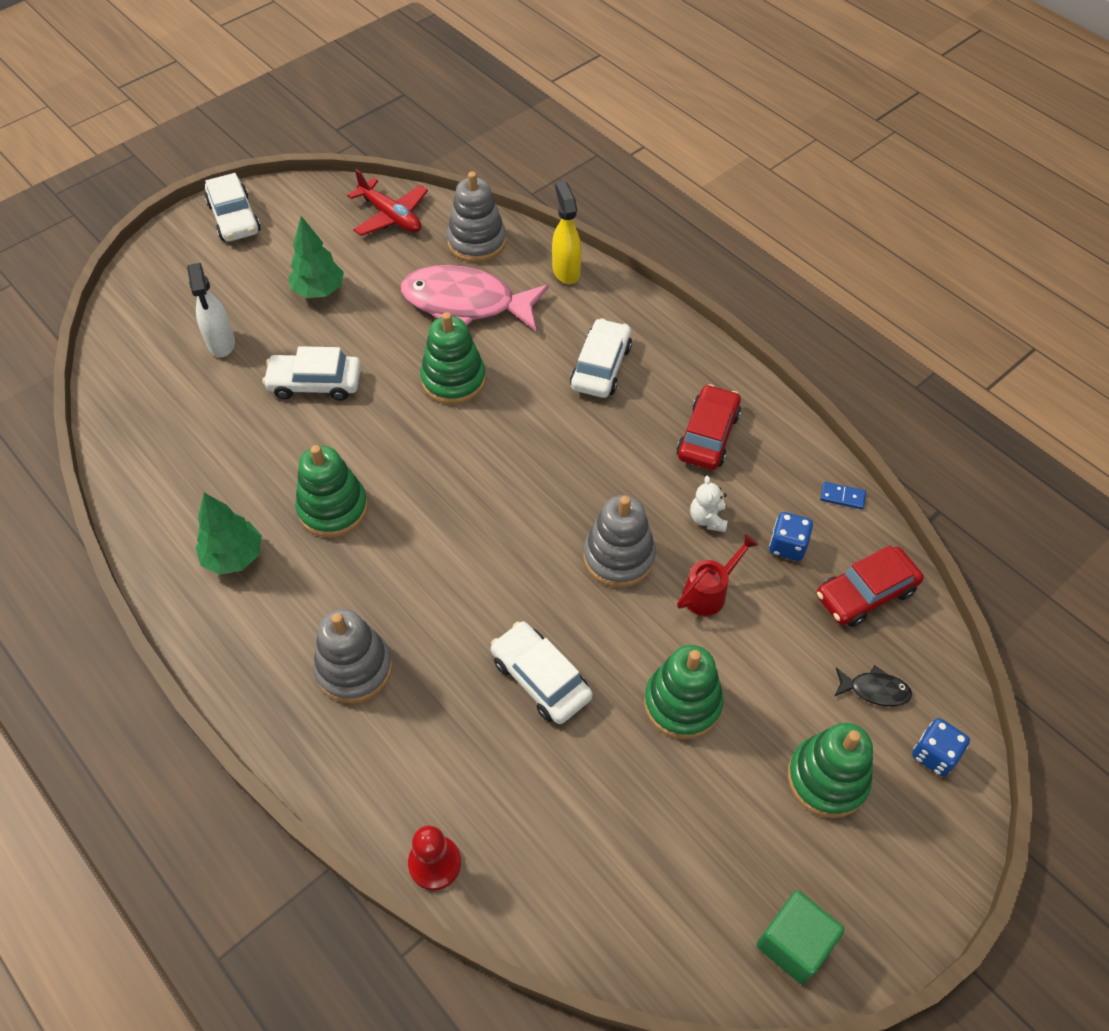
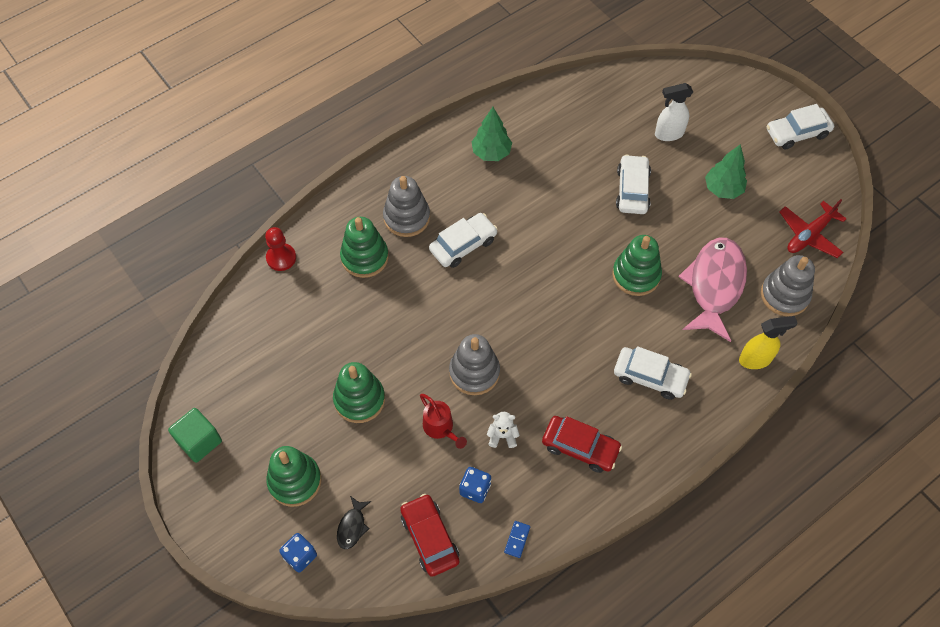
camera: 95 degrees right, 5 degrees up
(333, 508) = (525, 203): green stacking toy -> green stacking toy (364, 257)
(541, 678) = (387, 318): white car -> white car (463, 245)

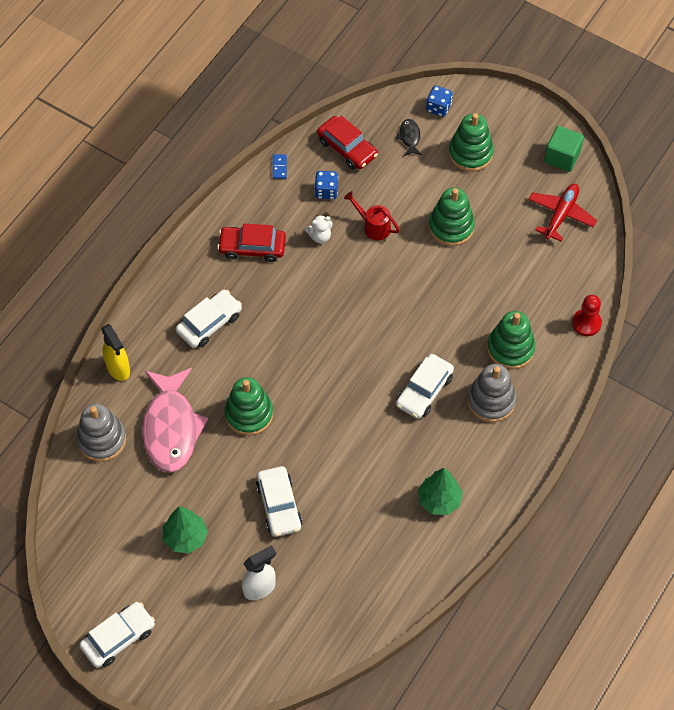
camera: 160 degrees right, 0 degrees up
(474, 372) = (364, 279): grey stacking toy -> none
(650, 377) = (209, 323): white car -> white car turned 135 degrees clockwise
(755, 359) = (118, 368): yellow spray bottle -> yellow spray bottle turned 90 degrees counterclockwise
(809, 235) = (87, 513): red plane -> red plane (561, 215)

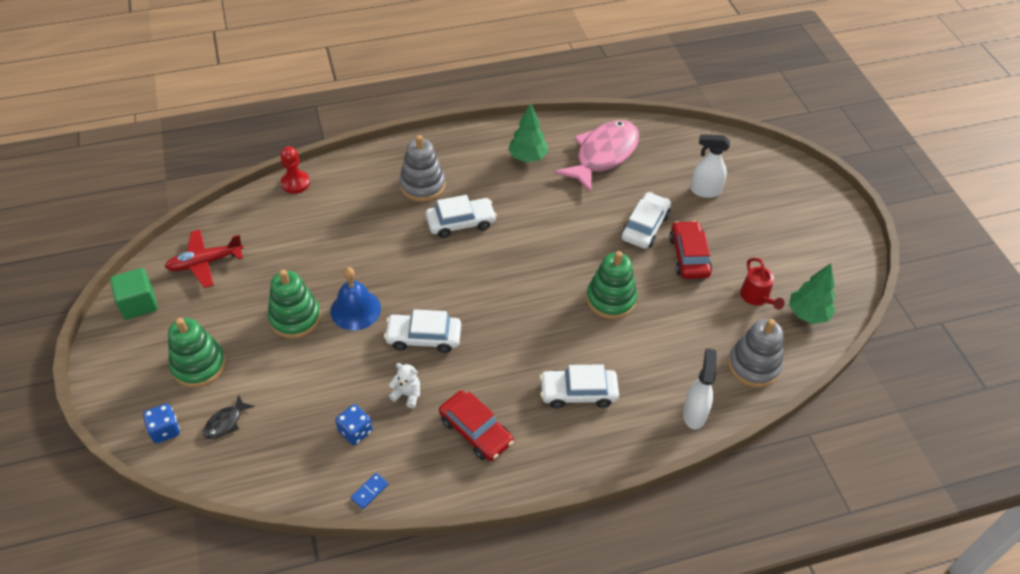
camera: 140 degrees left, 10 degrees down
(118, 368) = (694, 413): yellow spray bottle -> white spray bottle
(118, 638) = (836, 227): white car -> white car (424, 337)
(171, 428) = (685, 333): pink fish -> pink fish (603, 155)
(186, 537) = (735, 253): green tree -> green tree (807, 314)
(347, 148) = (289, 459): red car -> red car (689, 256)
(373, 226) = (354, 367): red watering can -> red watering can (756, 297)
(419, 263) = (355, 309): none -> blue bell
(510, 348) = (367, 205): green stacking toy -> none

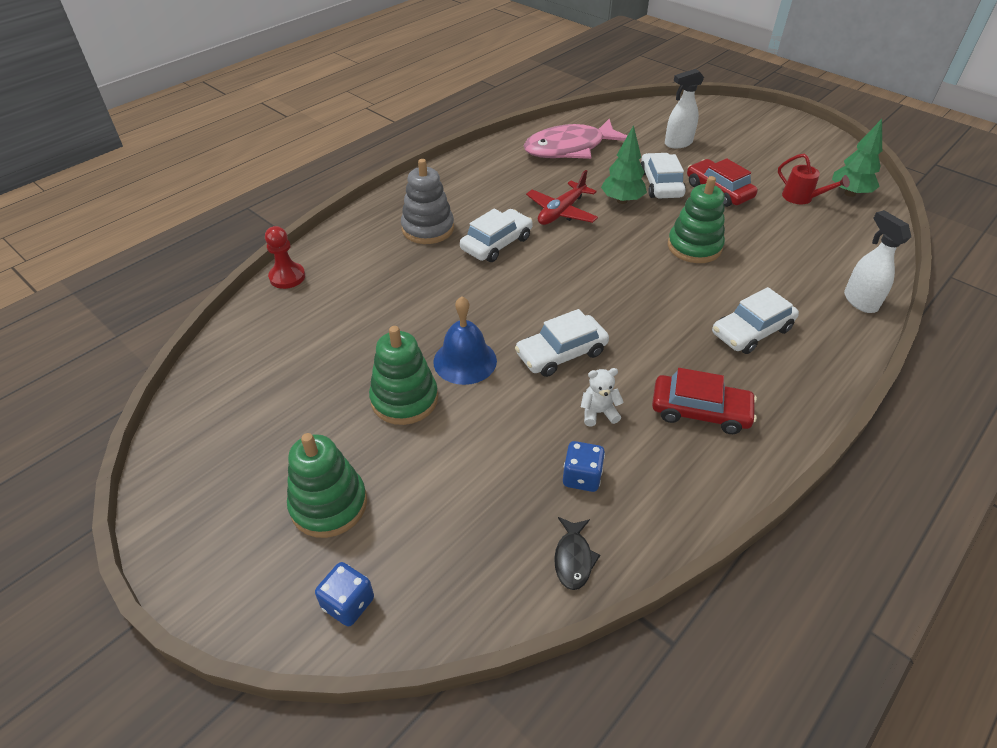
camera: 30 degrees left, 5 degrees down
(139, 304) = (187, 476): green cube -> none
(205, 262) = (242, 393): red plane -> red plane (561, 212)
(225, 422) = (421, 550): black fish -> black fish (573, 558)
(369, 491) = (659, 530): blue domino -> none
(527, 157) = (506, 172): green tree -> green tree (622, 200)
(603, 155) = (569, 148): pink fish -> pink fish turned 120 degrees counterclockwise
(753, 365) = (858, 245): grey stacking toy -> none

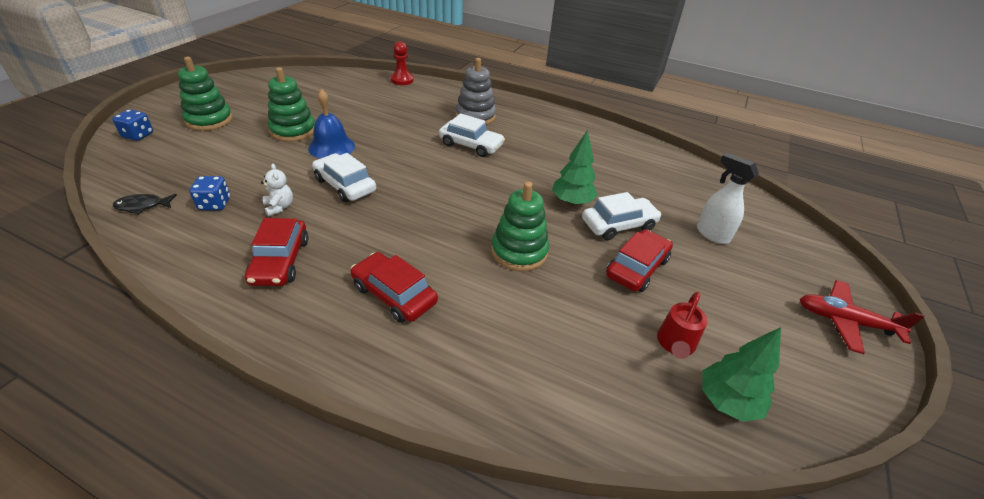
camera: 70 degrees right, 5 degrees down
(561, 212) = (532, 170): red plane -> red plane (845, 321)
(569, 148) = (639, 167): pink fish -> none
(751, 331) = (394, 294): white car -> red car
(859, 301) = (473, 395): white spray bottle -> none

